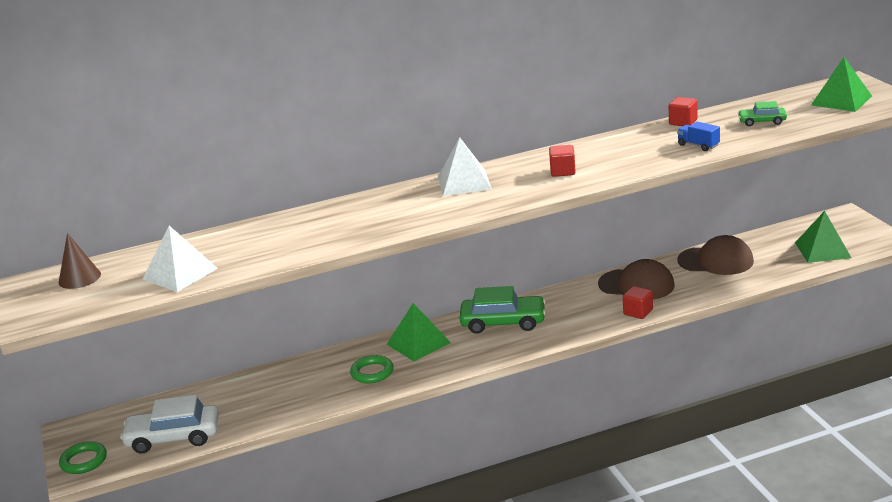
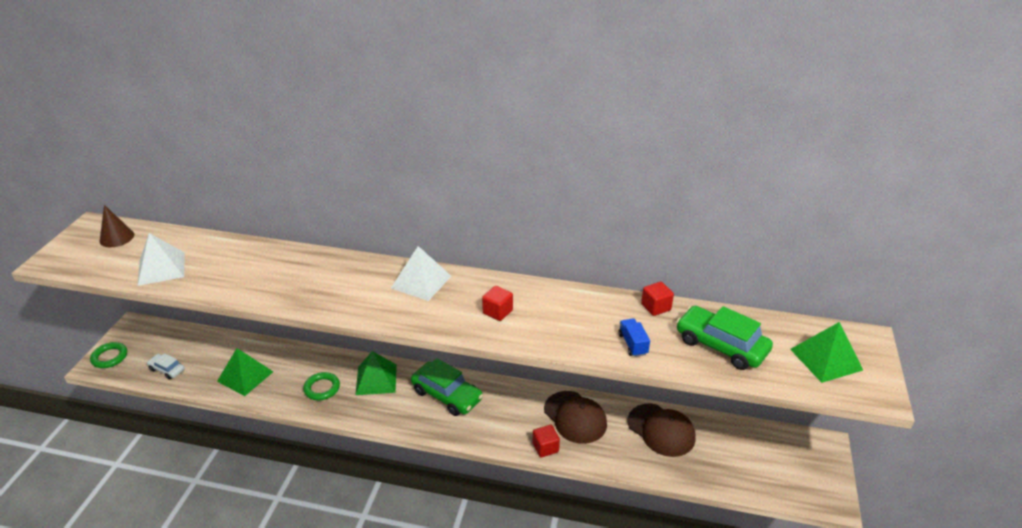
camera: 30 degrees right, 10 degrees up
(173, 437) = (167, 369): white car -> white car, size x0.54
(762, 121) = (721, 345): green car -> green car, size x1.86
(822, 250) = (762, 474): green pyramid -> green pyramid (245, 376)

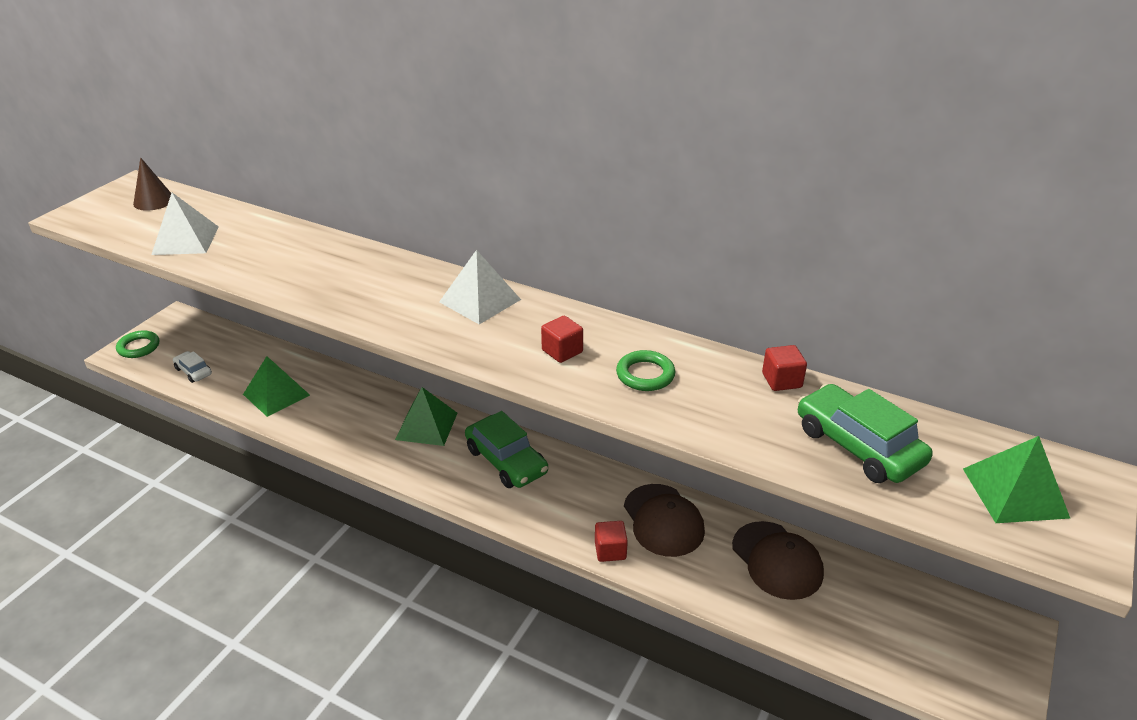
camera: 15 degrees right, 0 degrees up
(322, 388) = (358, 424): green ring -> green ring (645, 375)
(632, 344) = (729, 422): blue truck -> none

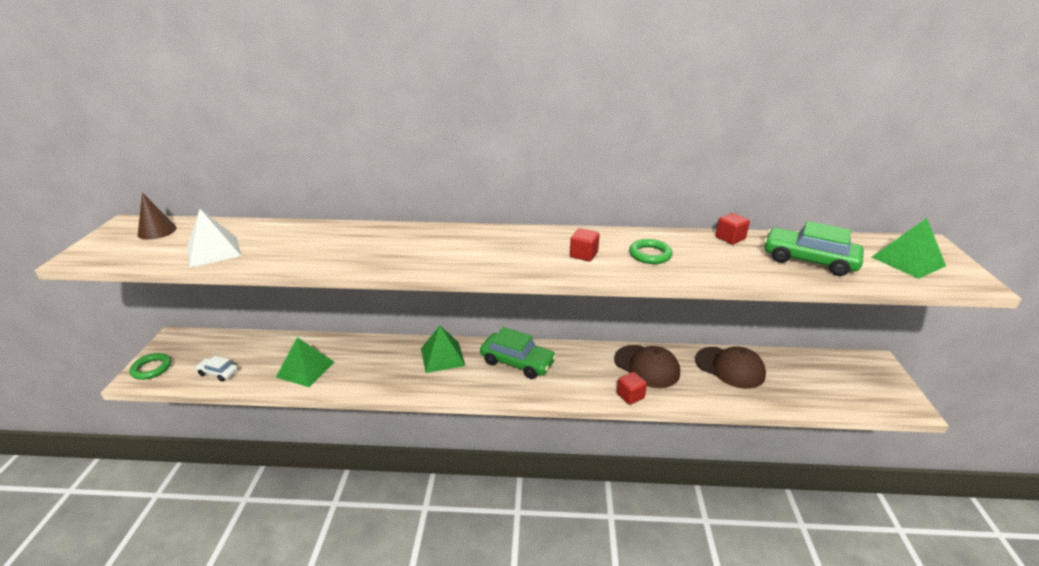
camera: 25 degrees left, 5 degrees down
(480, 300) = (496, 239): white pyramid -> none

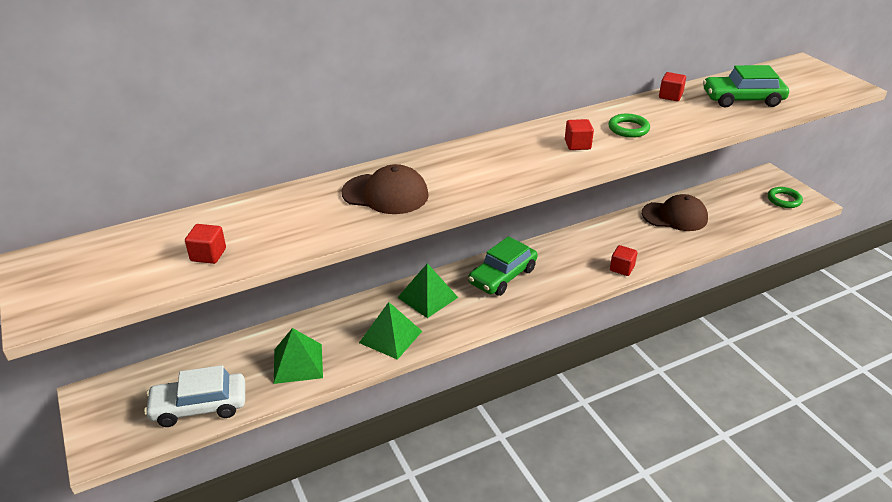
camera: 30 degrees left, 5 degrees up
(151, 368) = (106, 436): green ring -> green ring (784, 200)
(157, 231) = (94, 256): brown cone -> none
(214, 251) = (208, 255): white pyramid -> red cube
(218, 373) = (199, 406): white car -> white car, size x1.86
(517, 362) = (502, 276): green car -> green car turned 135 degrees clockwise
(647, 366) = (612, 239): brown cap -> brown cap (385, 194)
(908, 261) = (802, 81): green pyramid -> green pyramid (390, 337)

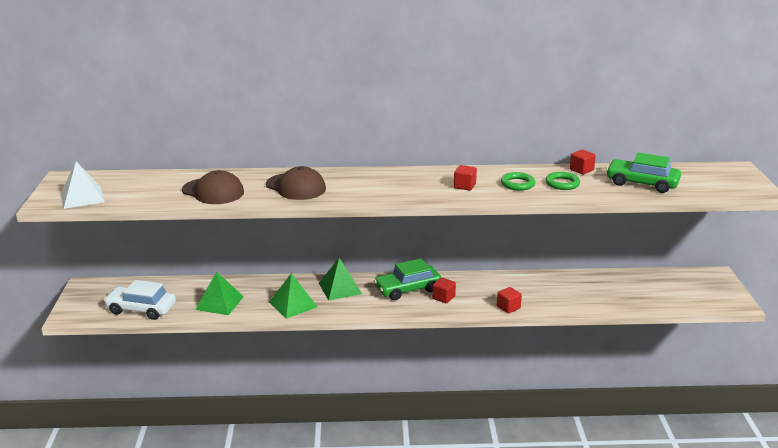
camera: 25 degrees right, 10 degrees down
(93, 289) = (82, 197): none -> white pyramid
(208, 255) = (158, 195): red cube -> red cube (443, 298)
(674, 216) = (592, 284): brown cap -> brown cap (213, 191)
(784, 200) = (710, 296): green ring -> green ring (562, 183)

